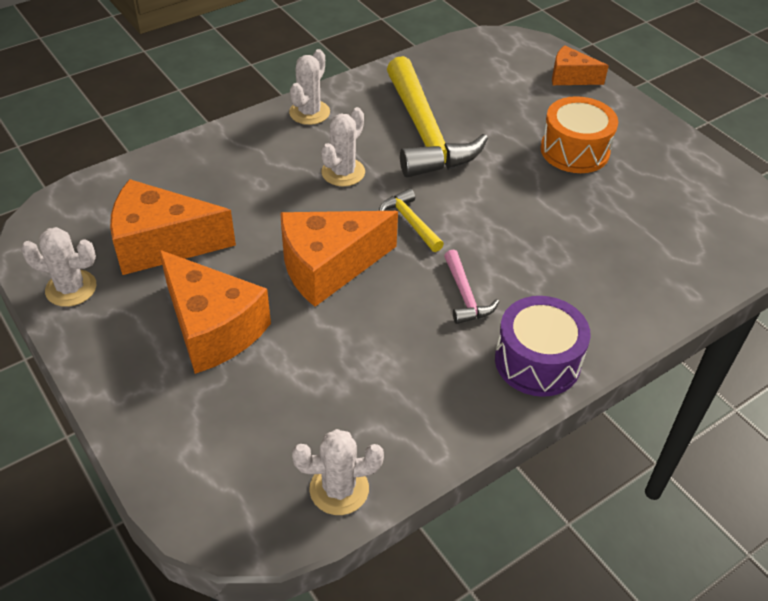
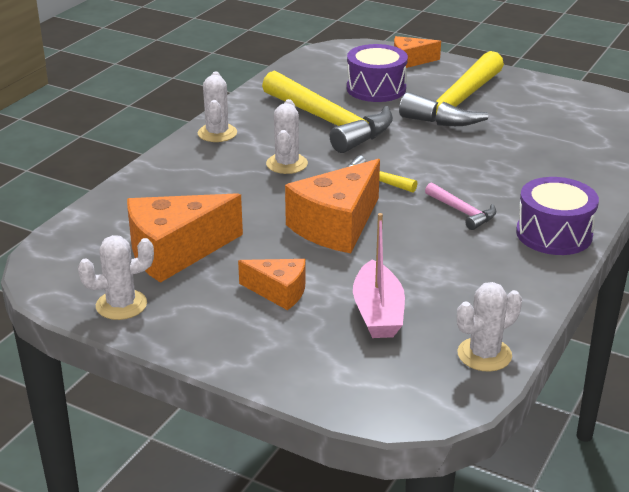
camera: 25 degrees left, 15 degrees down
(213, 328) = (279, 292): orange cheese -> orange cheese, size x0.56
(281, 391) = (378, 313): none -> pink boat
(506, 103) = (376, 89): none -> purple drum
(574, 150) = (457, 104): orange drum -> yellow hammer

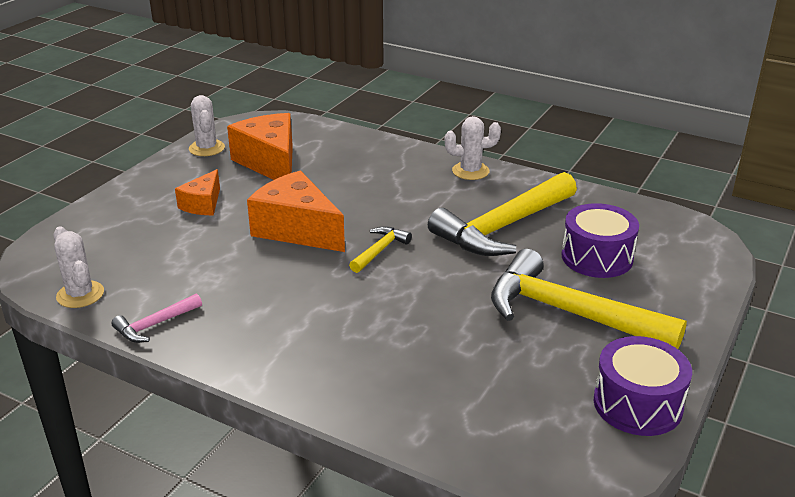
camera: 90 degrees right, 0 degrees up
(287, 164) = (412, 205): white cactus -> none
(378, 313) = (158, 246): pink boat -> none
(410, 61) = (690, 284): orange cheese -> none
(462, 212) = (312, 299): pink hammer -> pink hammer (155, 325)
(554, 234) = (258, 355): purple drum -> purple drum (637, 404)

